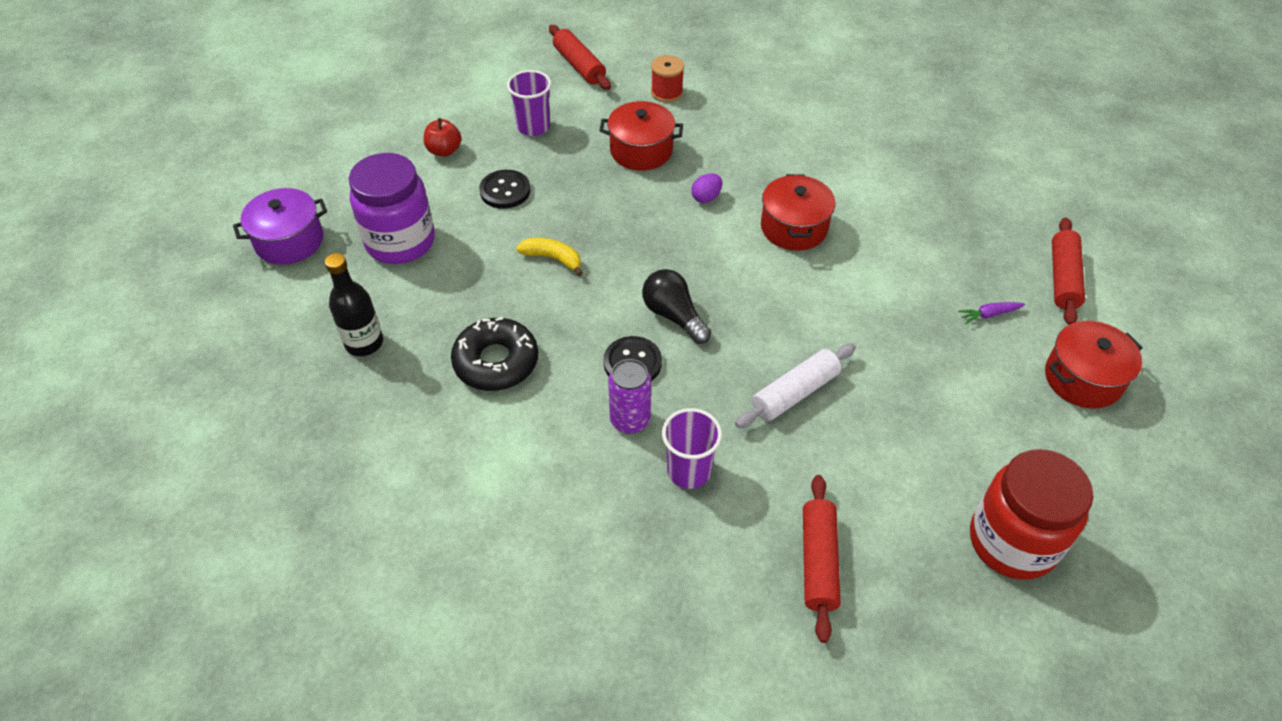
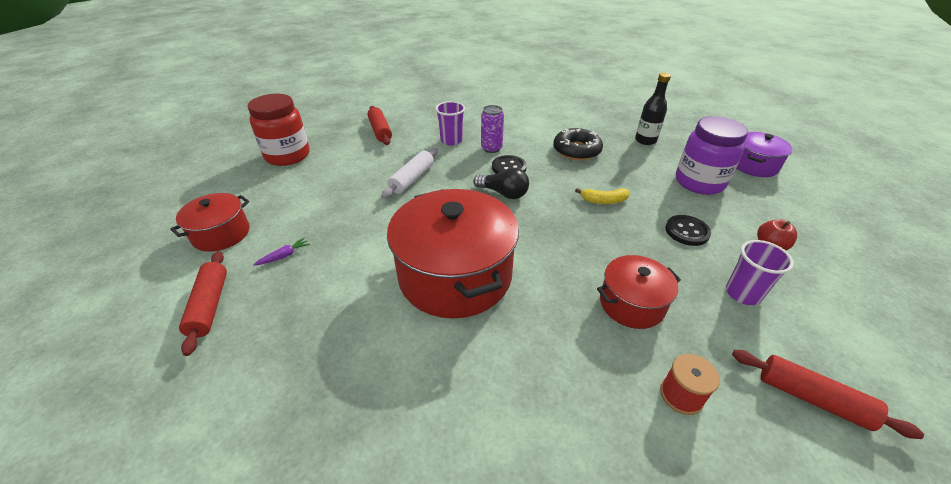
camera: 155 degrees right, 10 degrees down
(706, 197) = (541, 277): purple egg -> none
(794, 227) = (455, 275): red pot -> red pot, size x1.89

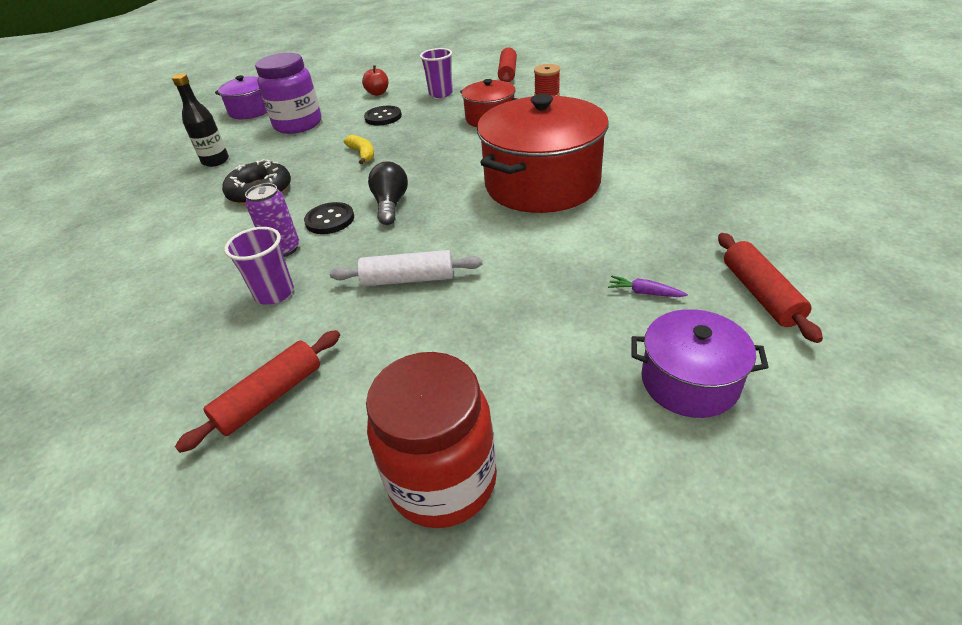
camera: 115 degrees left, 0 degrees up
(209, 306) = (760, 294): red rolling pin -> red rolling pin turned 60 degrees counterclockwise
(221, 234) = (689, 381): red pot -> purple pot

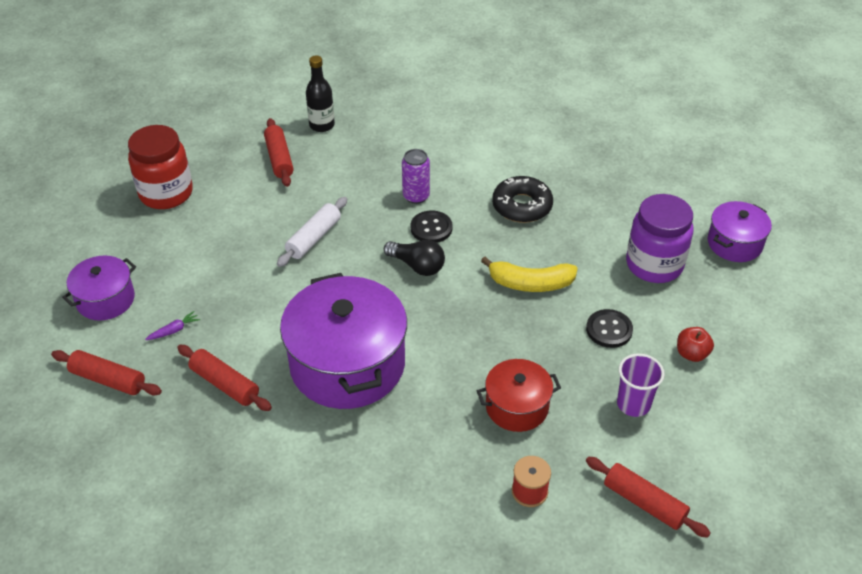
camera: 120 degrees right, 5 degrees up
(215, 161) = (616, 194): black bottle -> black bottle (322, 125)
(274, 293) = (368, 180): purple cup -> none
(362, 154) = (530, 283): yellow banana -> yellow banana, size x1.56
(542, 184) = (347, 364): red pot -> purple pot
(649, 225) = (225, 384): none -> red rolling pin

